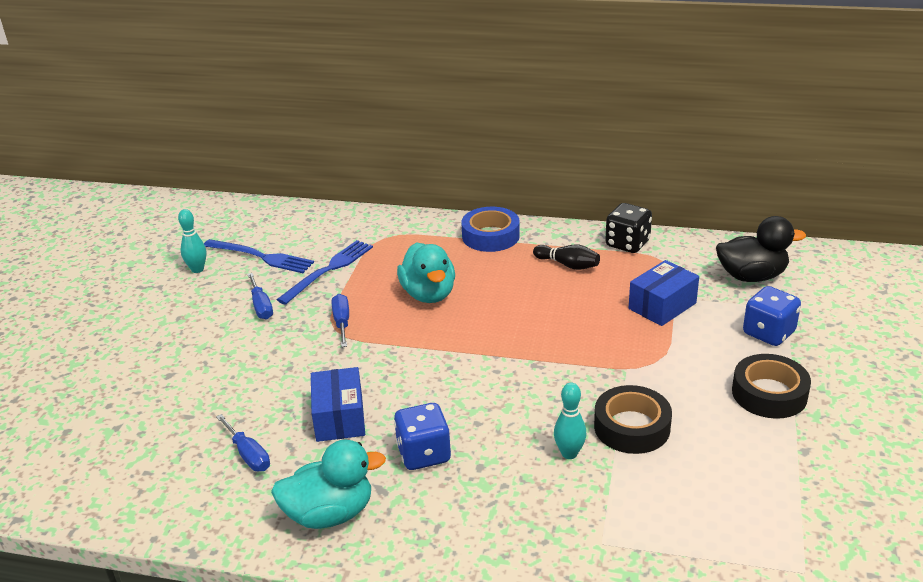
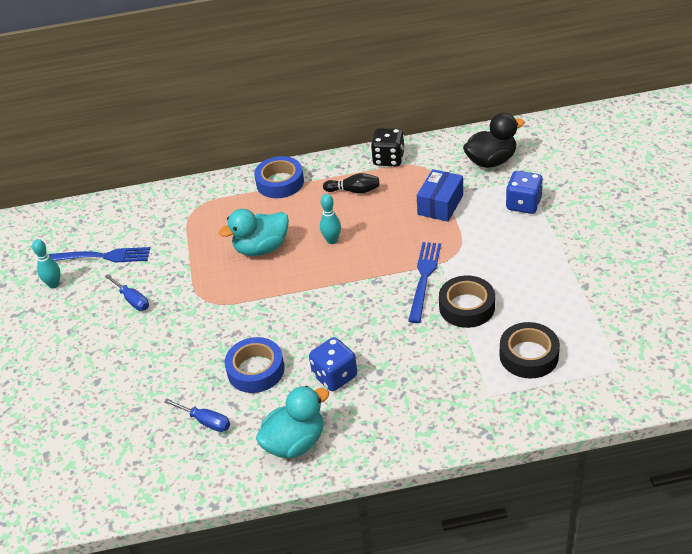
camera: 20 degrees left, 10 degrees up
(329, 270) = (167, 251): blue fork -> blue fork (424, 278)
(339, 418) = (255, 370): blue box -> blue tape
(342, 322) = (207, 293): blue screwdriver -> none
(428, 294) = (261, 248): turquoise duck -> turquoise duck turned 105 degrees clockwise
(569, 453) = (435, 340): turquoise bowling pin -> turquoise bowling pin (332, 240)
(769, 394) = (544, 251): black tape -> black tape (528, 355)

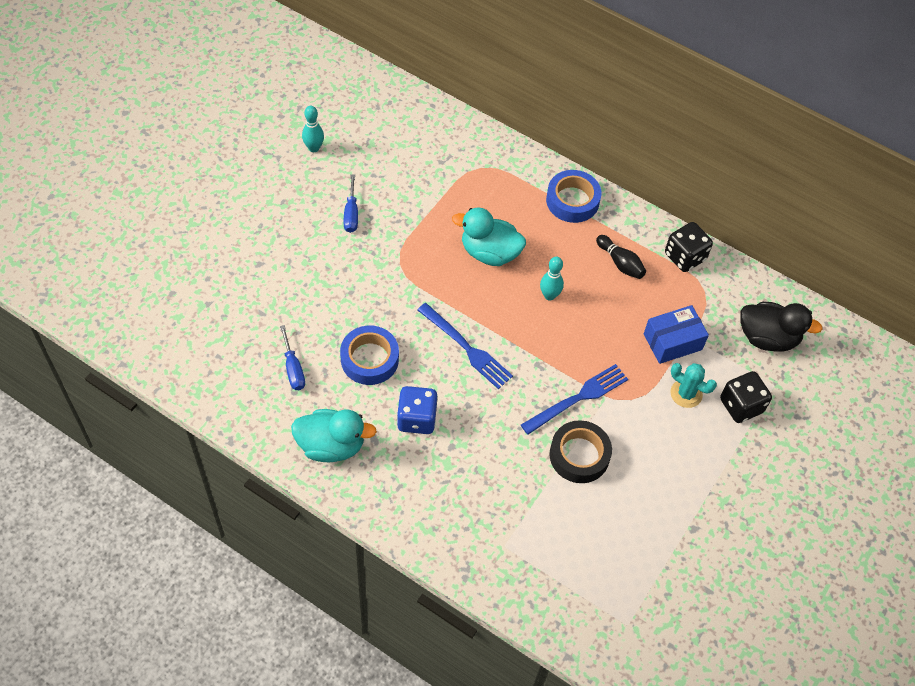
camera: 35 degrees right, 15 degrees up
(102, 256) = (370, 152): blue fork -> blue fork (466, 348)
(484, 224) = (686, 394): none -> turquoise cactus
(523, 204) = (741, 406): blue dice -> black dice
(528, 355) = (573, 543): black tape -> none

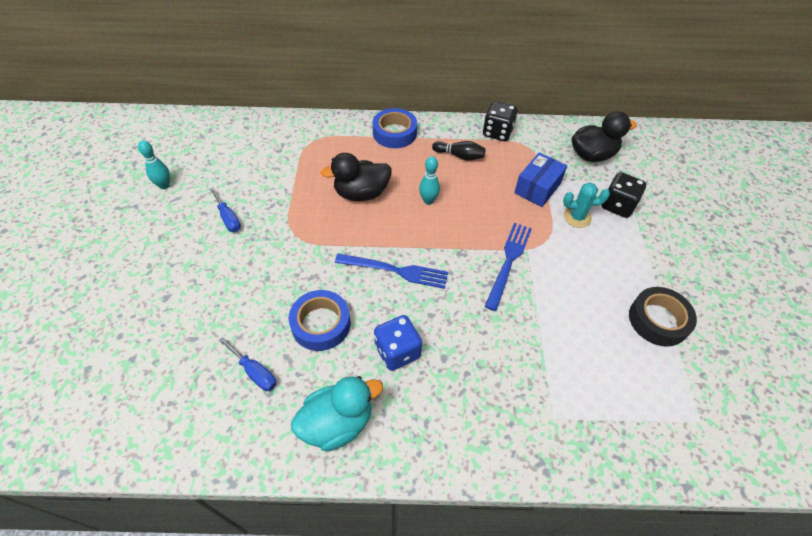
camera: 30 degrees left, 5 degrees down
(489, 253) = (361, 193): turquoise duck -> black duck
(579, 455) = (546, 304): black tape -> black tape (658, 320)

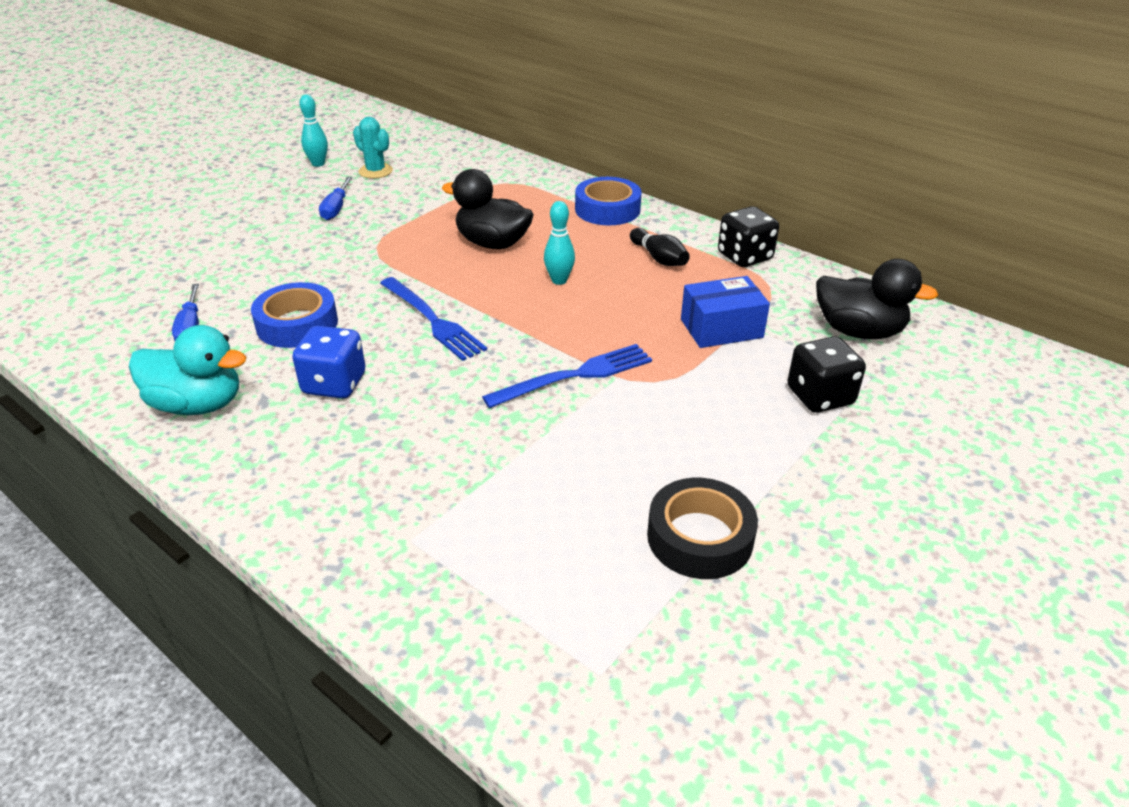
camera: 40 degrees right, 15 degrees down
(577, 217) = (736, 379): turquoise cactus -> turquoise cactus (375, 171)

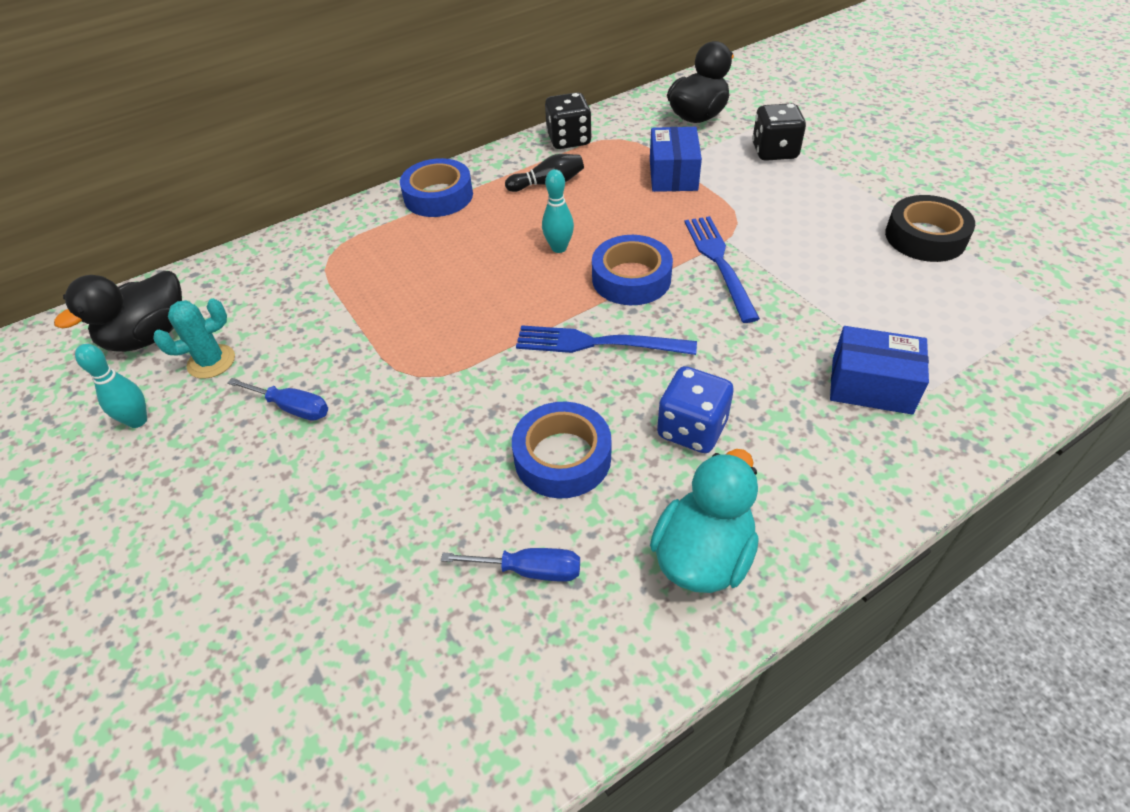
camera: 70 degrees left, 10 degrees up
(409, 494) = (871, 385): none -> blue box
(433, 320) = (597, 343): blue fork -> blue fork turned 150 degrees counterclockwise
(492, 243) = (462, 282): black duck -> black duck (149, 336)
(529, 326) = (631, 278): none -> blue tape

